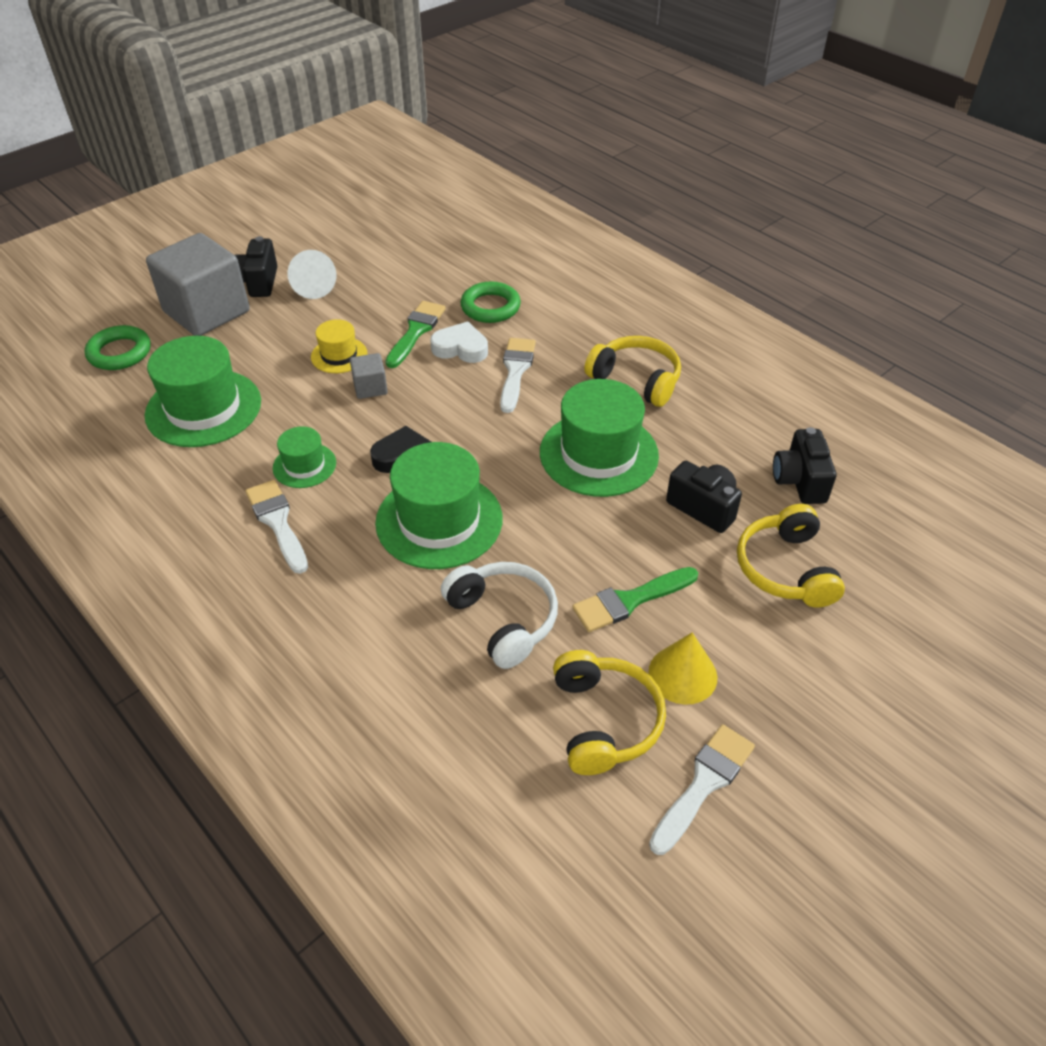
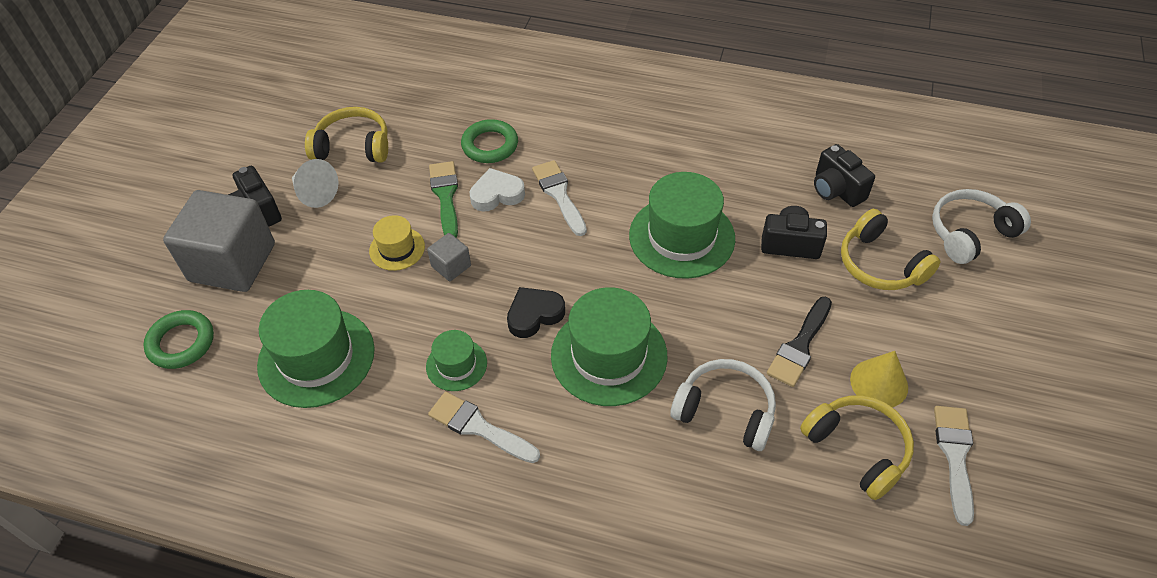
camera: 30 degrees left, 5 degrees up
(630, 600) = (800, 346): green brush -> black brush
(636, 380) = (658, 159): yellow headphones -> yellow headphones (353, 146)
(919, 586) = (970, 233): none -> white headphones

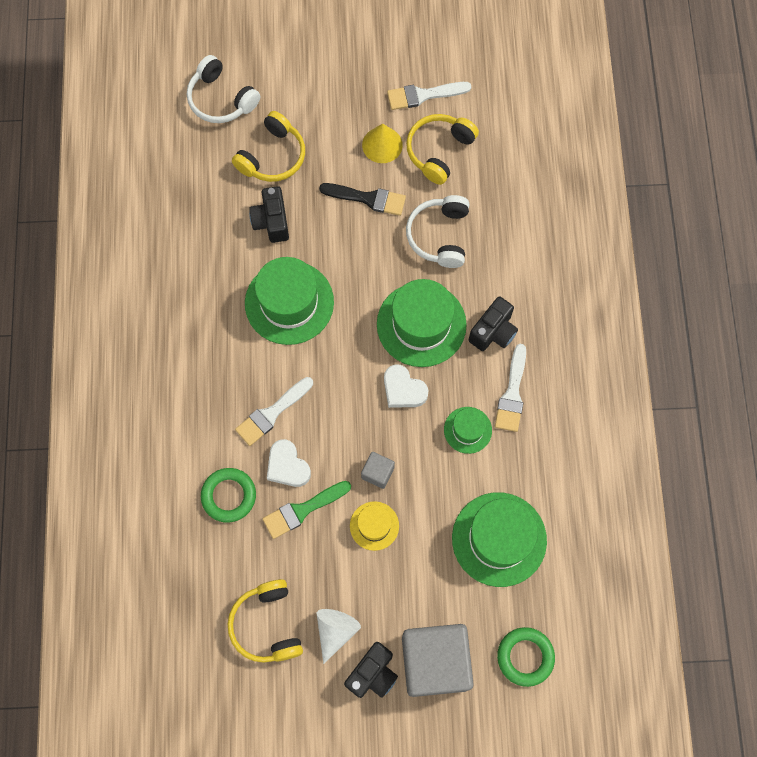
camera: 110 degrees left, 20 degrees up
(534, 315) = (403, 390): black heart -> white heart
(836, 190) = (201, 197): black camera -> black camera (493, 332)

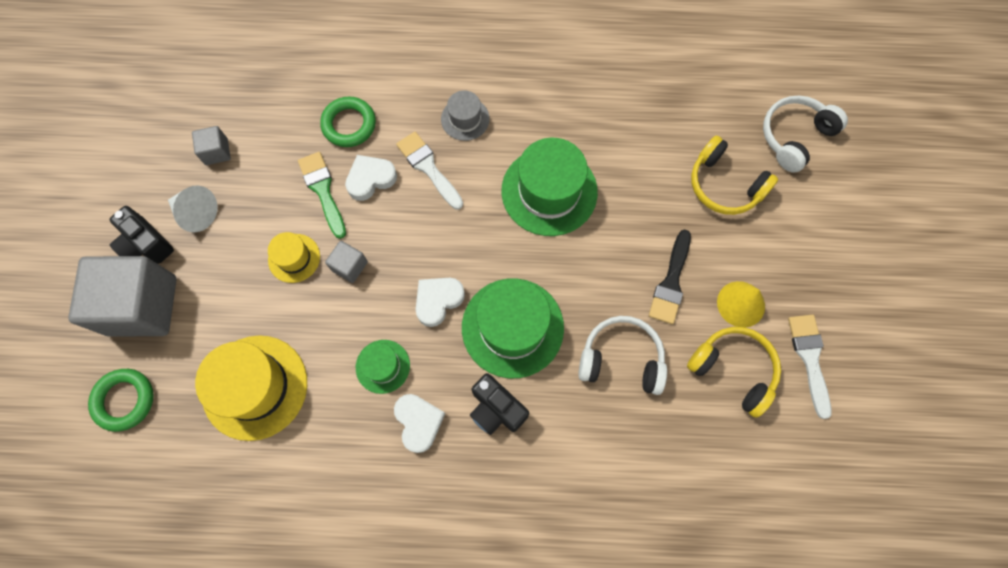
camera: 95 degrees right, 0 degrees up
(217, 385) = (465, 119): none -> grey hat
(267, 625) = (216, 152): yellow headphones -> grey cube
(271, 221) = (645, 179): black camera -> none
(499, 539) = (255, 387): green hat -> yellow hat
(512, 393) = (419, 422): white brush -> white heart

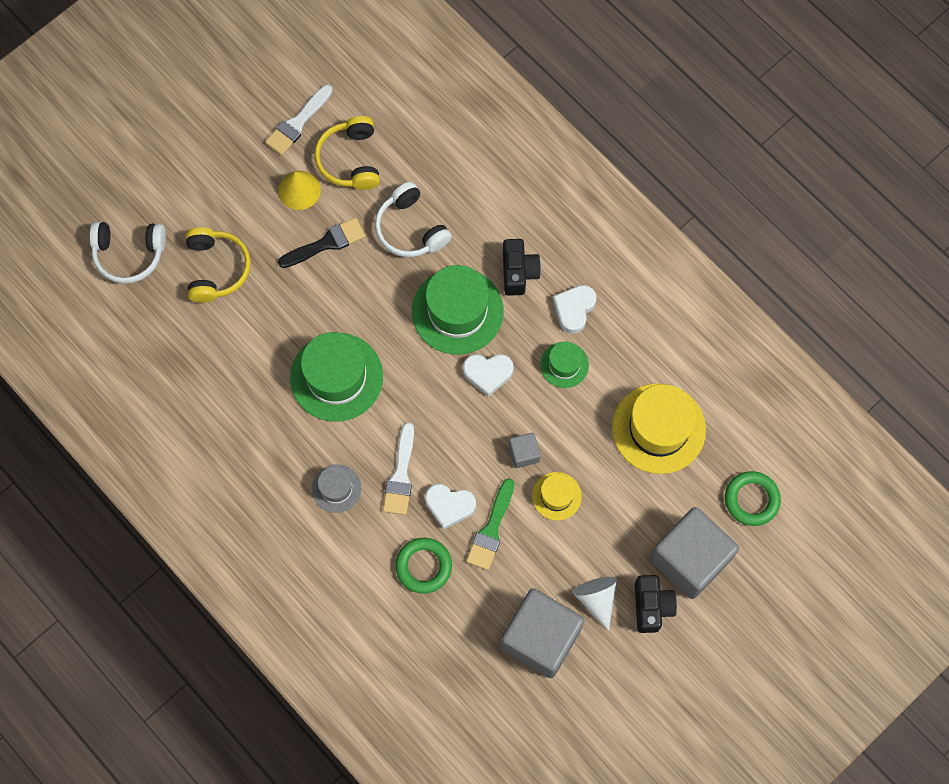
camera: 135 degrees left, 0 degrees up
(216, 152) = (540, 638): grey cube -> grey cube, size x2.29

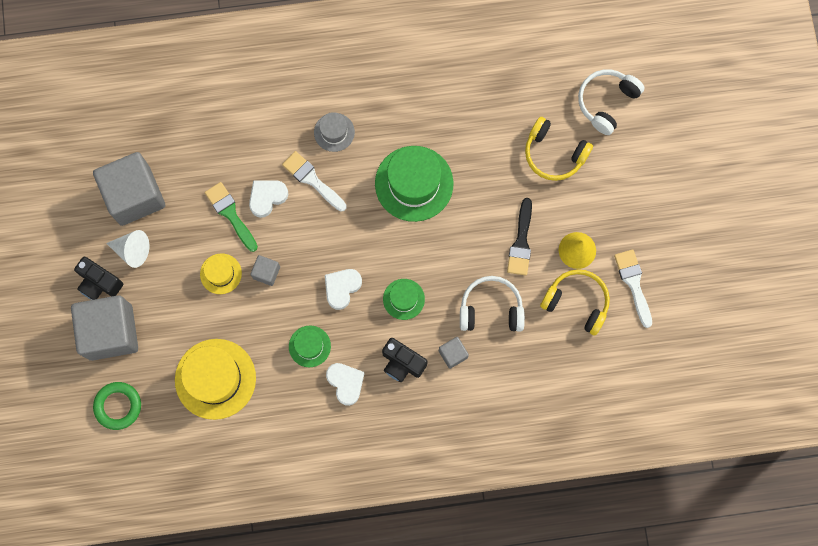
camera: 125 degrees right, 5 degrees up
(423, 566) = (239, 153): green ring -> none
(457, 311) = (403, 299): green hat -> green hat, size x0.52
(477, 234) = (453, 354): none -> grey cube

